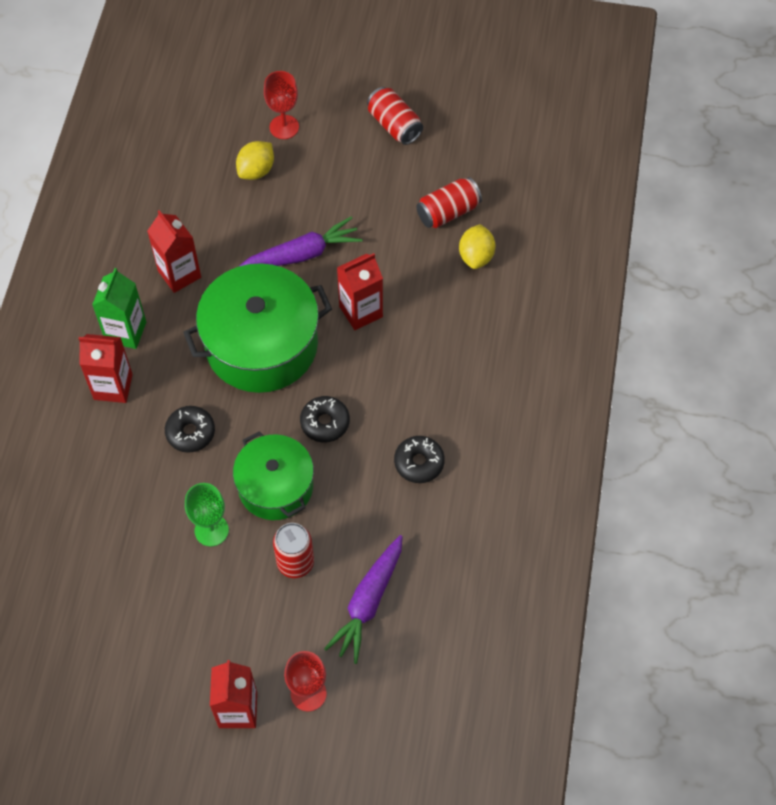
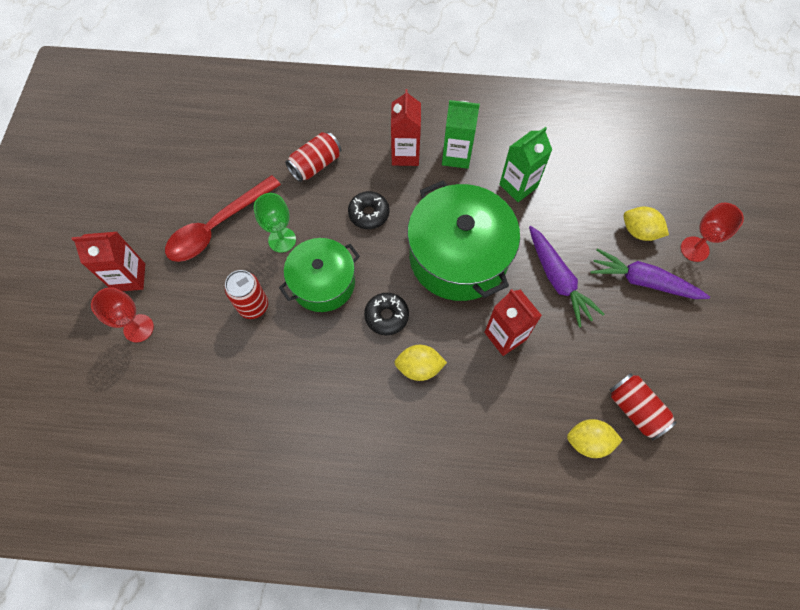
camera: 85 degrees right, 5 degrees up
(179, 274) = (518, 186): red carton -> green carton
(181, 606) = (217, 226): none -> red spoon
(368, 602) = (216, 368): purple carrot -> purple carrot (643, 281)
(387, 395) = (419, 367): none -> yellow lemon
(394, 125) = (727, 348): red can -> red can (315, 165)
(419, 463) = (352, 401): black donut -> none

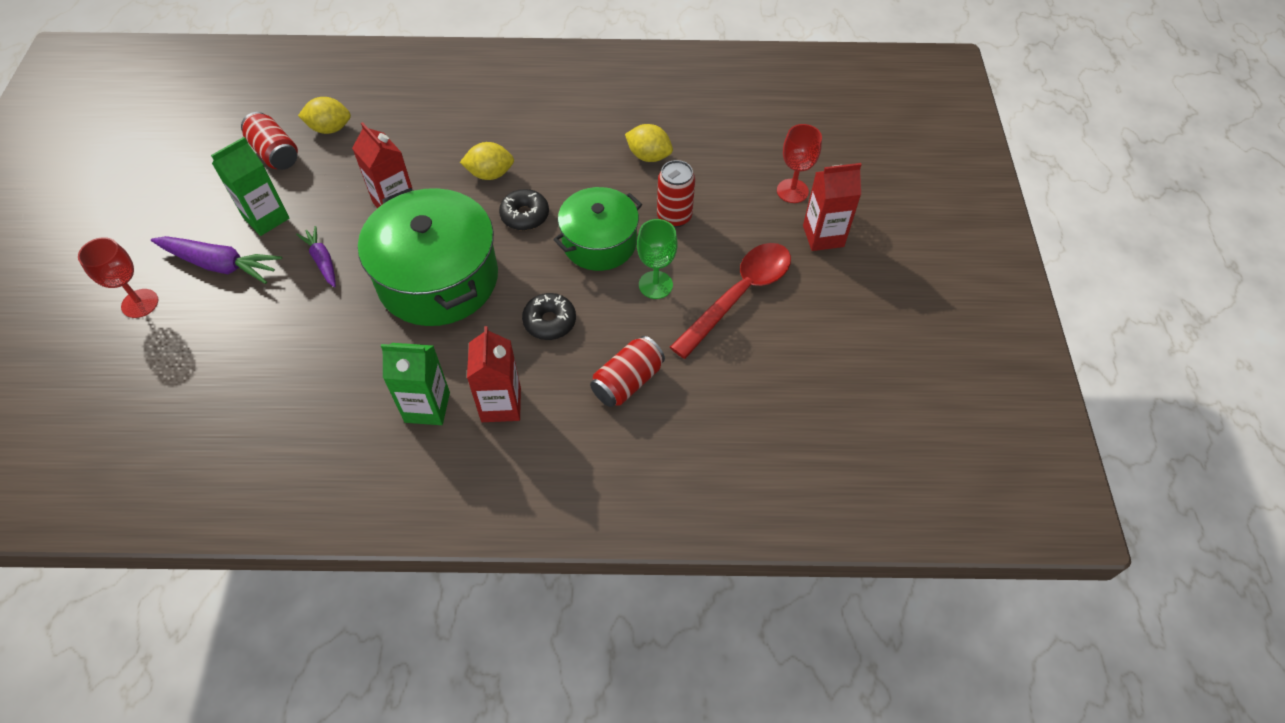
camera: 175 degrees right, 10 degrees down
(518, 186) = (346, 369): green carton -> green carton (266, 218)
(558, 280) = (322, 261): purple carrot -> purple carrot, size x0.61
(639, 231) = (202, 320): yellow lemon -> yellow lemon (648, 156)

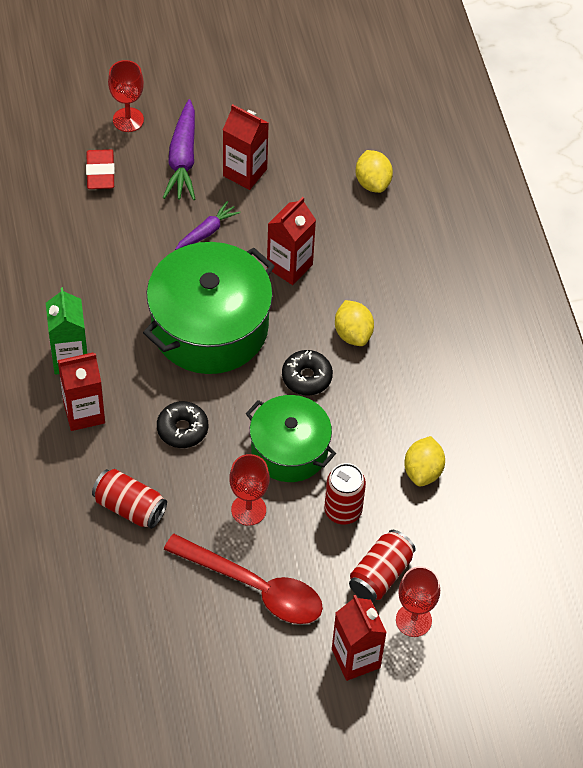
camera: 75 degrees right, 0 degrees up
(196, 340) = (100, 172): none -> red eraser
(266, 218) = (245, 172): green carton -> red carton
(275, 153) = (326, 150): red can -> red can (380, 574)
(655, 285) = (248, 510): green goblet -> red goblet

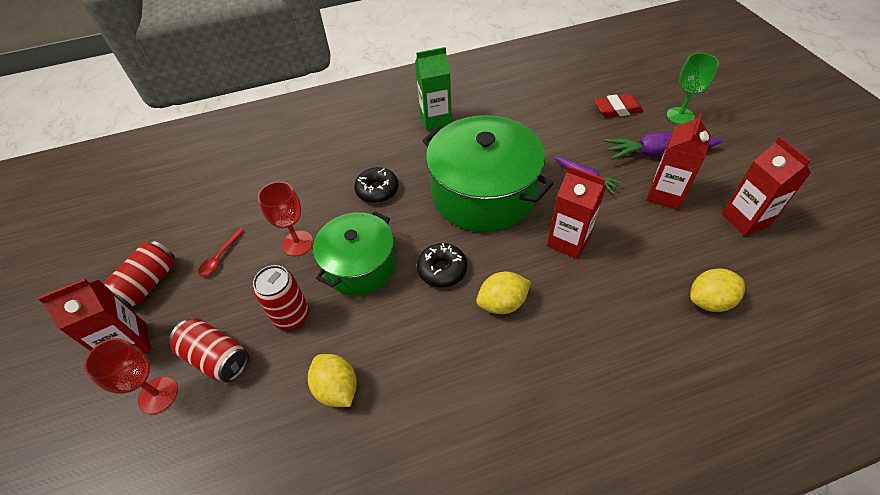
camera: 90 degrees right, 5 degrees down
(84, 413) = (388, 134): red carton -> red carton (745, 219)
(128, 120) = (680, 116): red goblet -> green goblet
(130, 507) = (304, 170): red can -> red can (149, 284)
(254, 587) = (220, 257): red spoon -> red spoon, size x0.43
(423, 471) = (337, 388): yellow lemon -> yellow lemon turned 45 degrees clockwise

